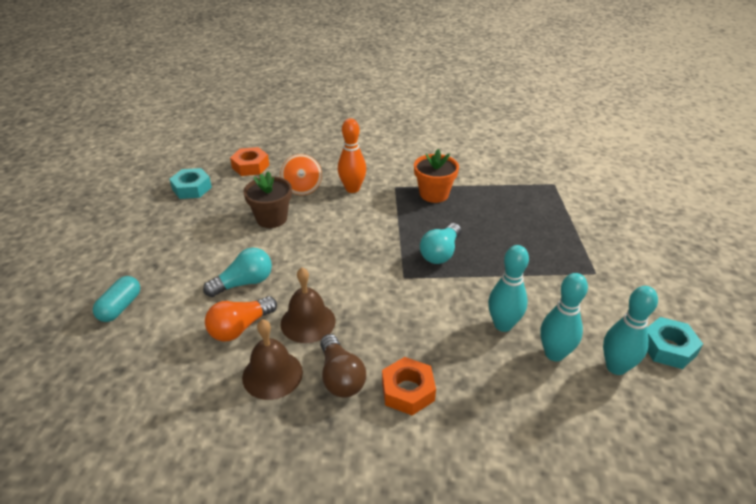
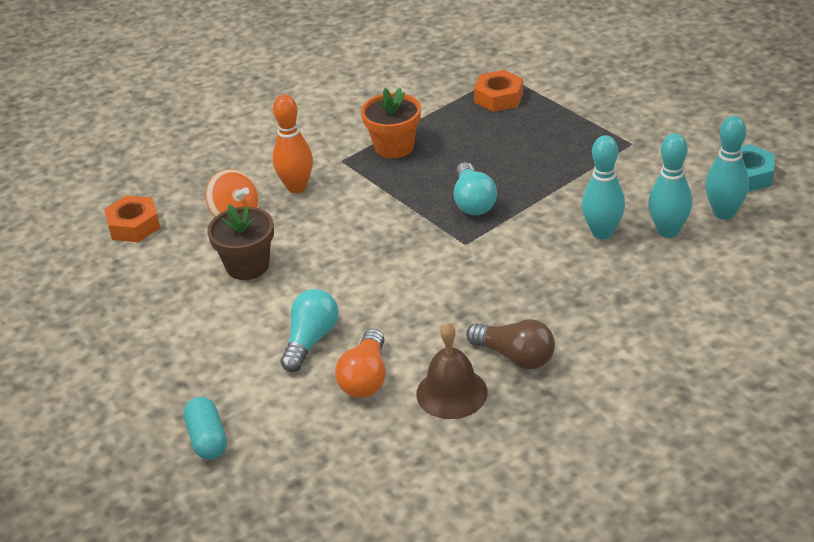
camera: 35 degrees left, 0 degrees up
(192, 188) = (96, 288): turquoise nut -> none
(308, 322) = (425, 334): brown bell -> none
(407, 391) = (584, 331): orange nut -> orange nut (498, 97)

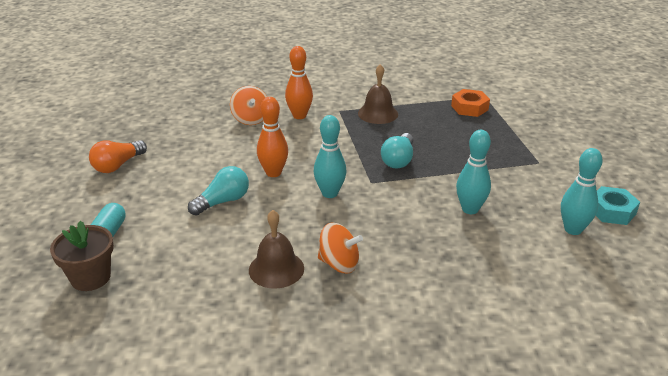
camera: 25 degrees right, 5 degrees down
(134, 225) = (192, 105): orange nut -> none
(247, 266) = (230, 147): brown flower pot -> brown flower pot (90, 277)
(337, 278) = (273, 173): none -> orange bowling pin
(365, 378) = (232, 237): orange light bulb -> orange light bulb (118, 165)
(394, 147) = (378, 113): orange flower pot -> brown bell
(515, 356) = (339, 264): brown light bulb -> orange spinning top
(668, 231) = (519, 226): turquoise bowling pin -> turquoise bowling pin (330, 193)

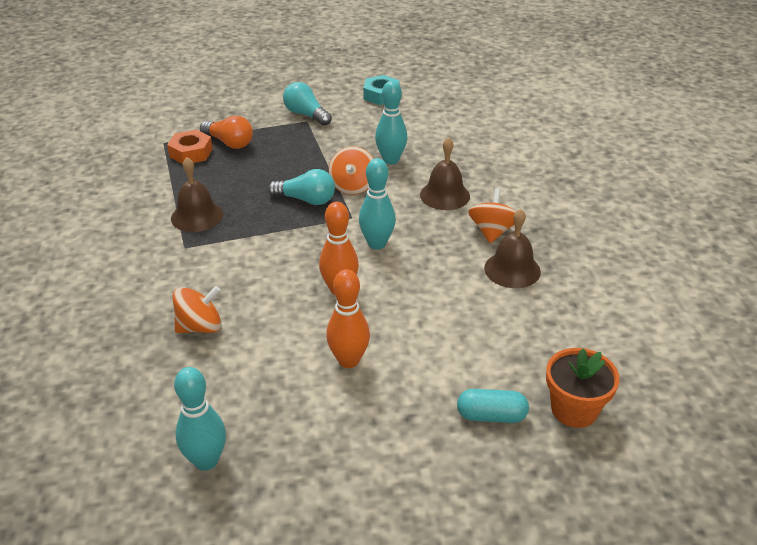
camera: 95 degrees left, 5 degrees up
(90, 277) = (574, 409): brown flower pot -> orange flower pot
(118, 165) = (333, 450): orange light bulb -> orange light bulb (229, 143)
(223, 201) = (406, 324): turquoise light bulb -> turquoise light bulb (306, 115)
(299, 116) = (195, 281): orange bowling pin -> orange bowling pin (348, 360)
(405, 239) = (445, 195): none -> brown bell
(420, 184) = (352, 186): none -> orange spinning top
(573, 229) = (410, 114): turquoise bowling pin -> turquoise bowling pin (206, 461)

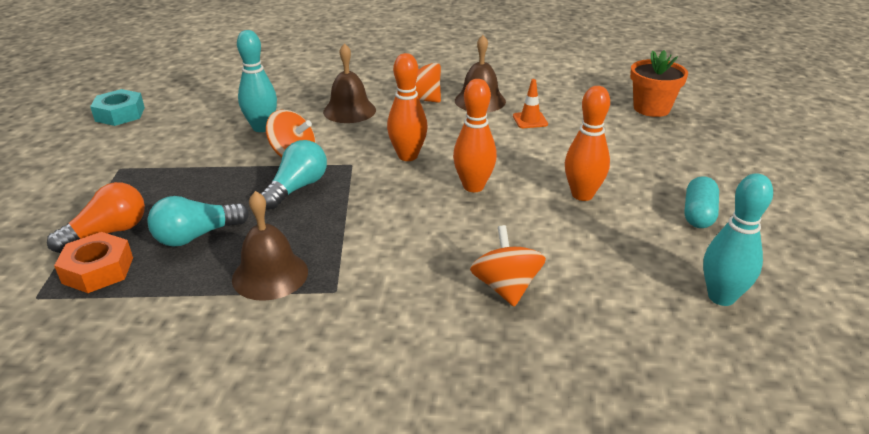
camera: 75 degrees left, 5 degrees down
(306, 115) = (104, 166): turquoise light bulb -> turquoise light bulb (196, 236)
(377, 244) = (408, 156): turquoise bowling pin -> orange bowling pin
(486, 310) = (530, 120): none -> orange traffic cone
(491, 416) = (657, 140): turquoise capsule -> turquoise capsule (698, 214)

